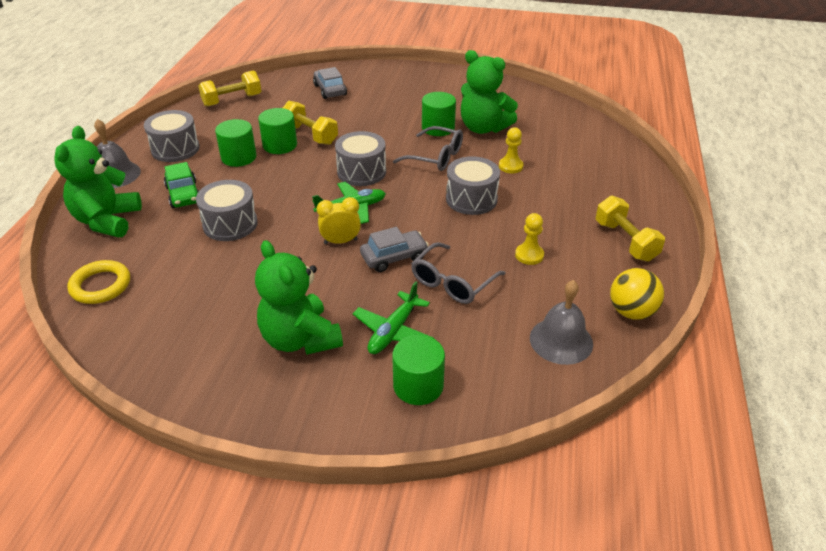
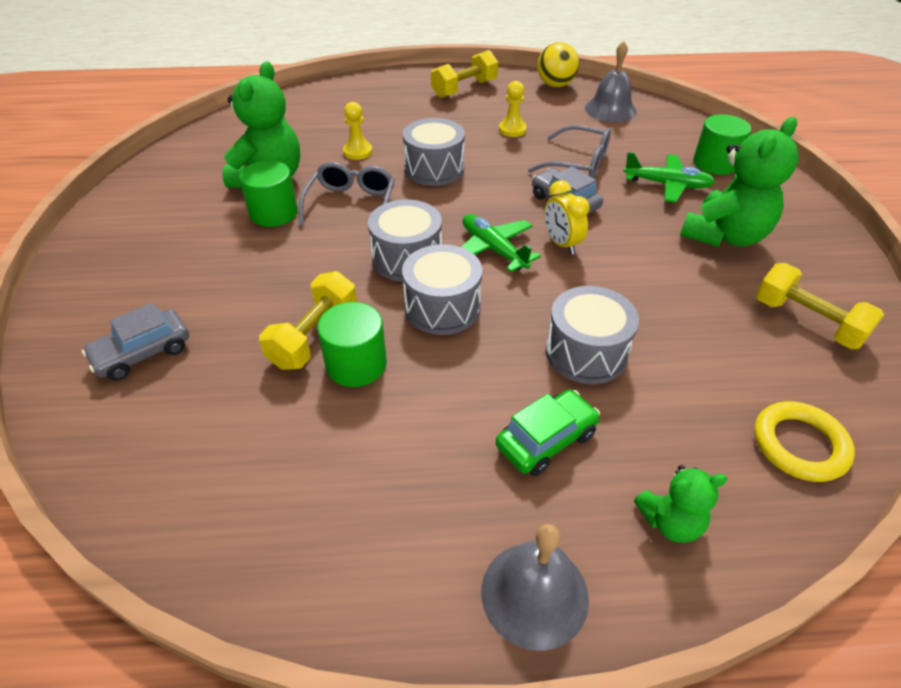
camera: 105 degrees left, 5 degrees up
(107, 221) = (670, 522): green teddy bear -> green teddy bear, size x0.53
(175, 149) = (407, 524): grey drum -> grey drum (442, 307)
(232, 100) = (182, 503): yellow dumbbell -> yellow dumbbell (807, 322)
(239, 157) = (409, 407): green cylinder -> none

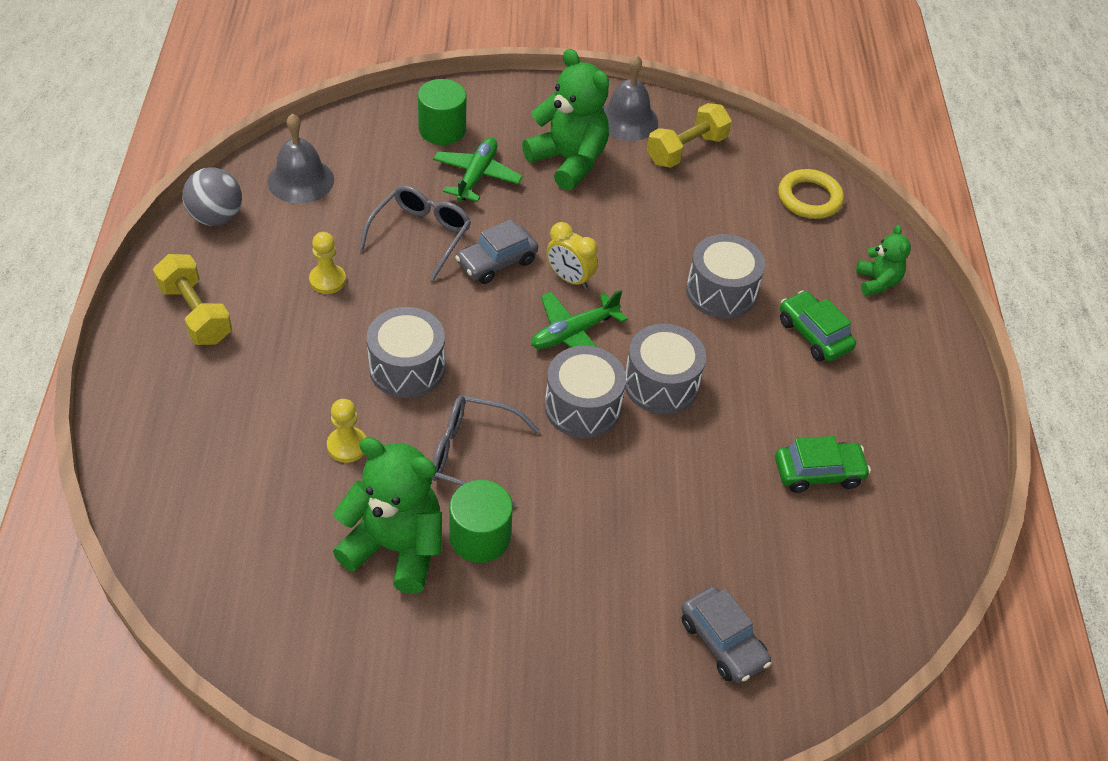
camera: 90 degrees left, 5 degrees up
(314, 336) = (699, 489): yellow dumbbell -> none
(334, 436) = (818, 472): none -> green car
(356, 364) = (736, 455): green cylinder -> none
(534, 594) = (936, 362): grey bell -> grey bell (627, 120)
(555, 85) = (216, 217): yellow ball -> grey ball
(561, 244) = (569, 278): yellow clock -> yellow clock turned 60 degrees clockwise

